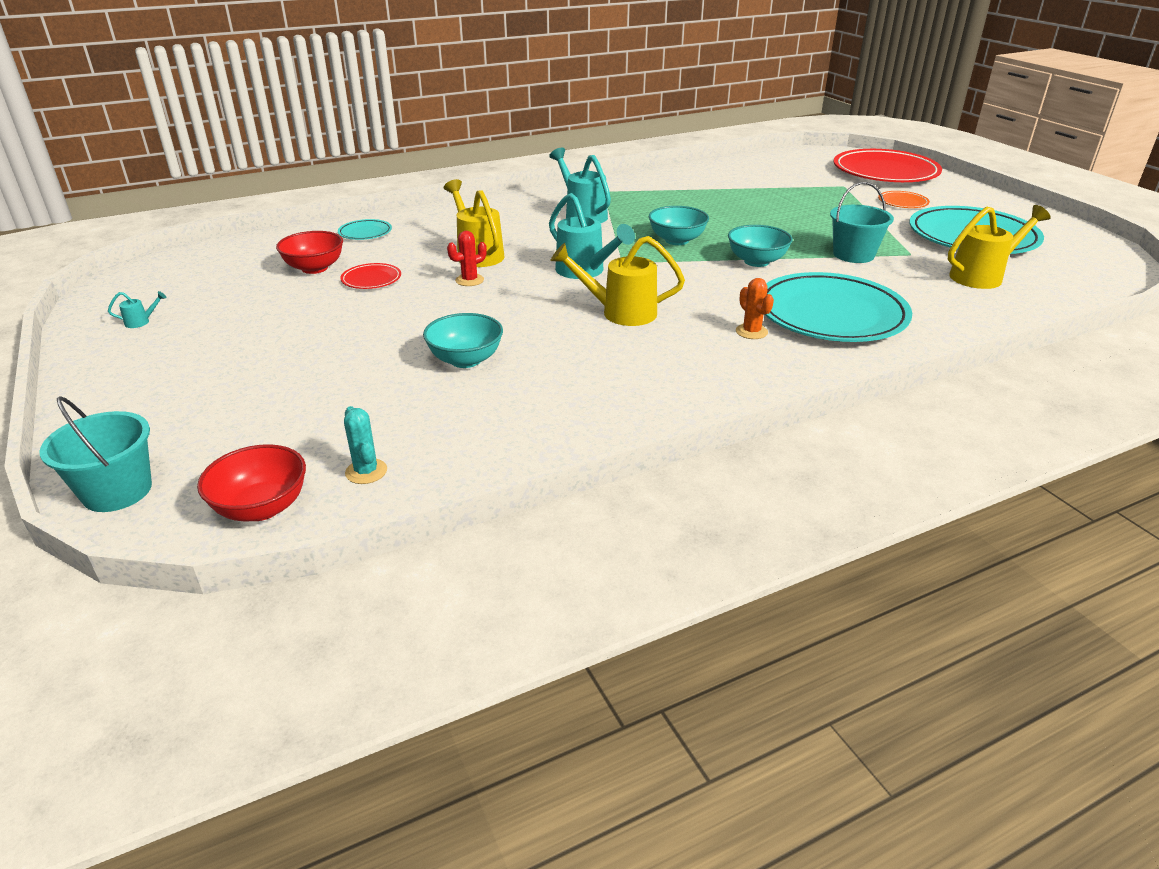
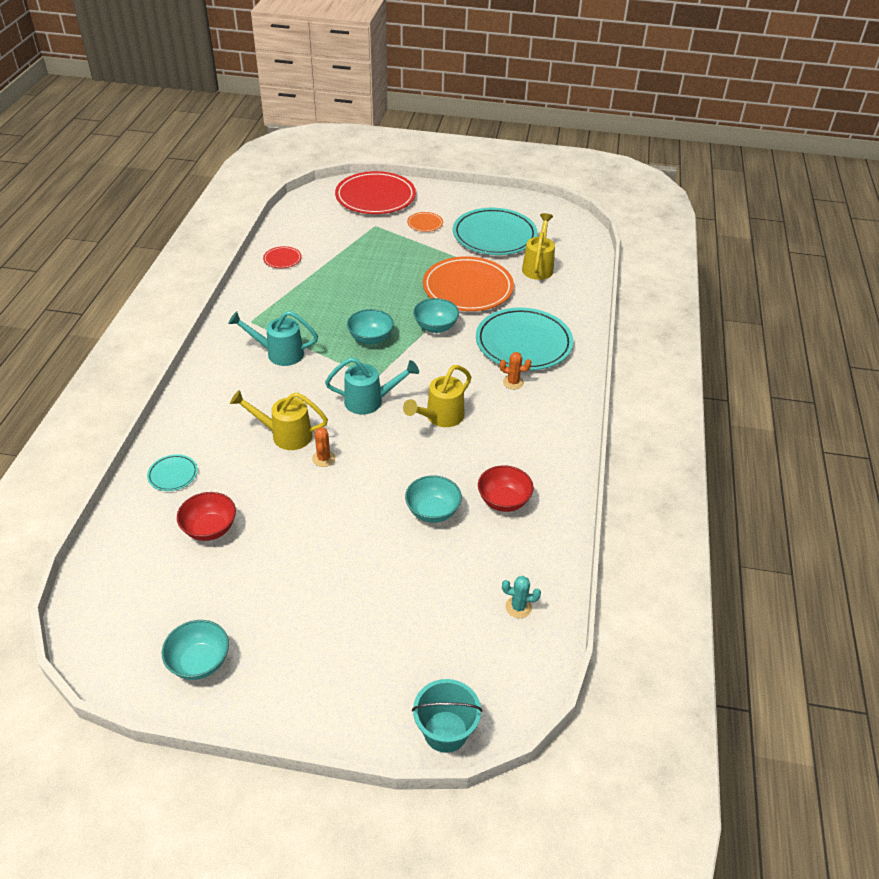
camera: 55 degrees left, 10 degrees up
(141, 322) = (199, 662): turquoise watering can -> turquoise bowl
(261, 508) = (518, 666): red bowl -> red bowl (503, 501)
(371, 279) = (266, 506): red plate -> red plate (282, 259)
(469, 280) = (323, 458): red cactus -> orange cactus
(853, 255) = (468, 288): turquoise bucket -> orange plate

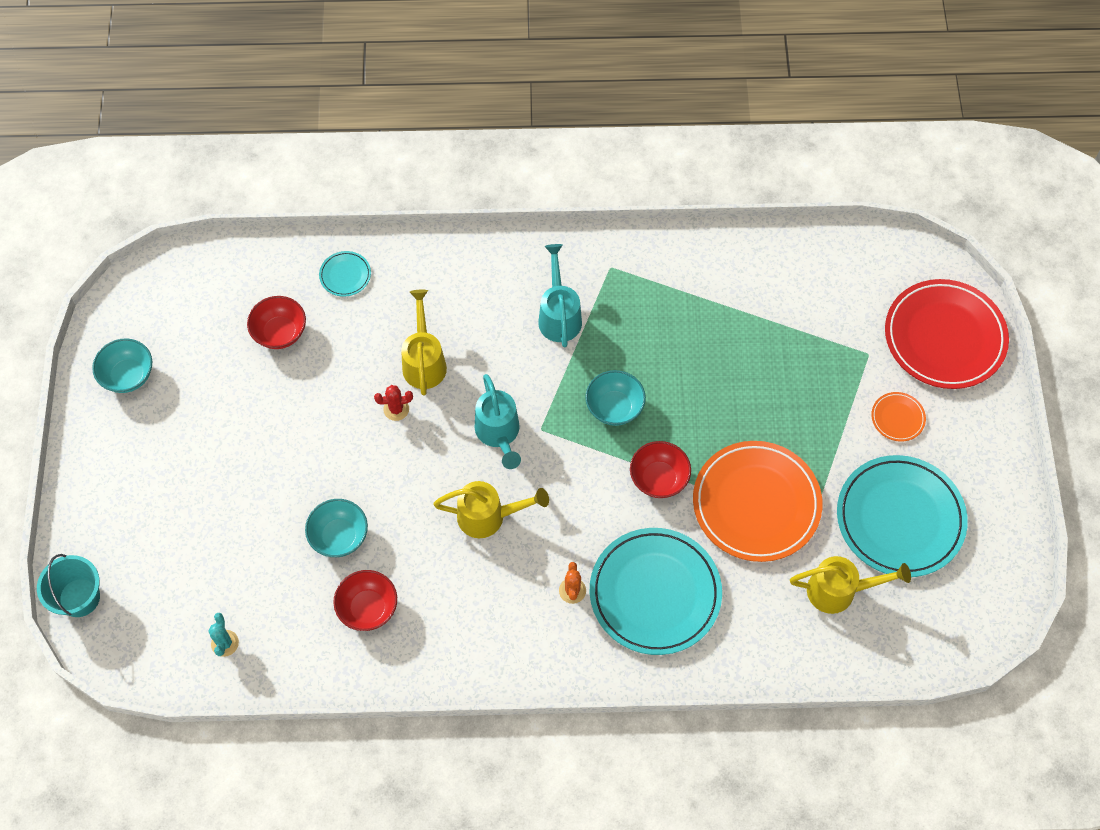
camera: 80 degrees right, 20 degrees up
(282, 259) = (749, 263): red plate -> none
(323, 458) = (396, 409): orange cactus -> red cactus
(435, 327) = (658, 478): turquoise bowl -> red bowl
(440, 417) = (488, 516): yellow watering can -> yellow watering can turned 150 degrees clockwise

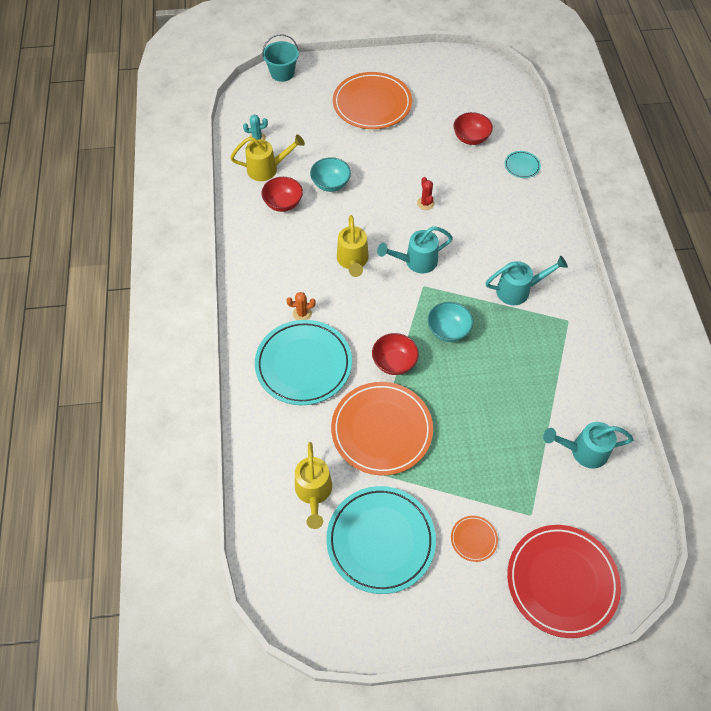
camera: 85 degrees right, 5 degrees down
(128, 375) = (426, 72): turquoise bowl -> none
(182, 462) = (372, 104): none -> orange plate
(424, 361) = (464, 215): yellow watering can -> yellow watering can (267, 169)
(791, 286) = (583, 451): none -> turquoise watering can

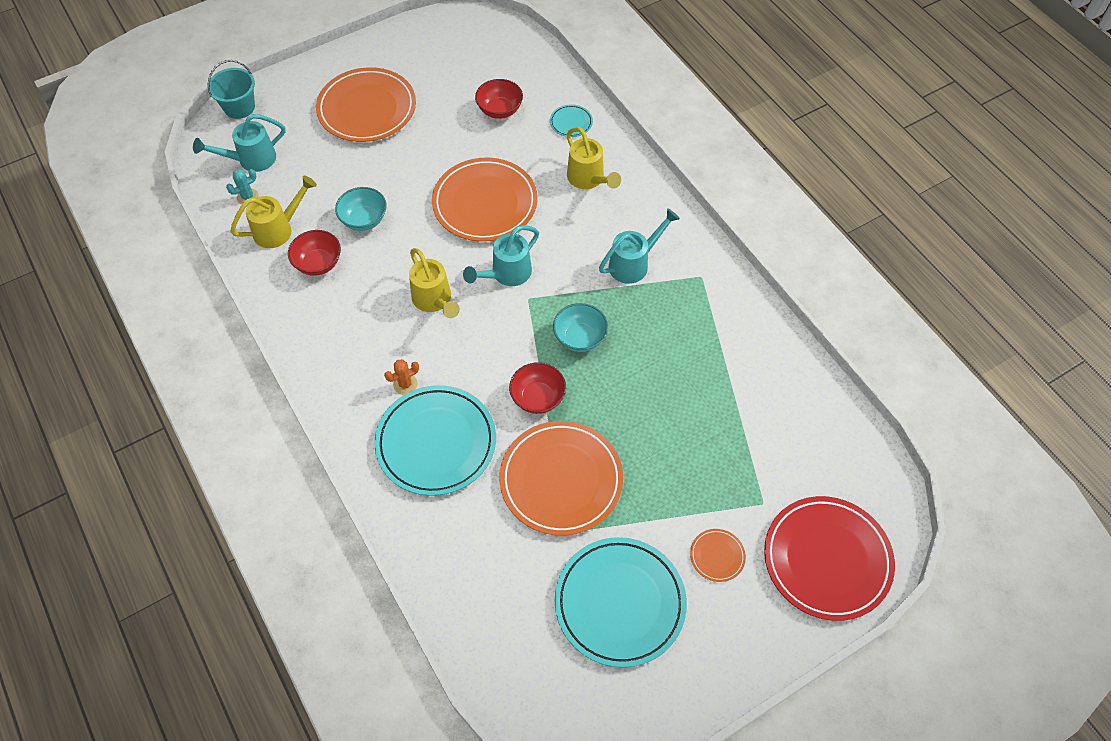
camera: 25 degrees left, 0 degrees up
(313, 492) = (520, 583): yellow watering can -> yellow watering can (588, 179)
(425, 203) = (485, 203): red cactus -> orange plate
(583, 451) = (783, 411): turquoise watering can -> turquoise watering can (251, 160)

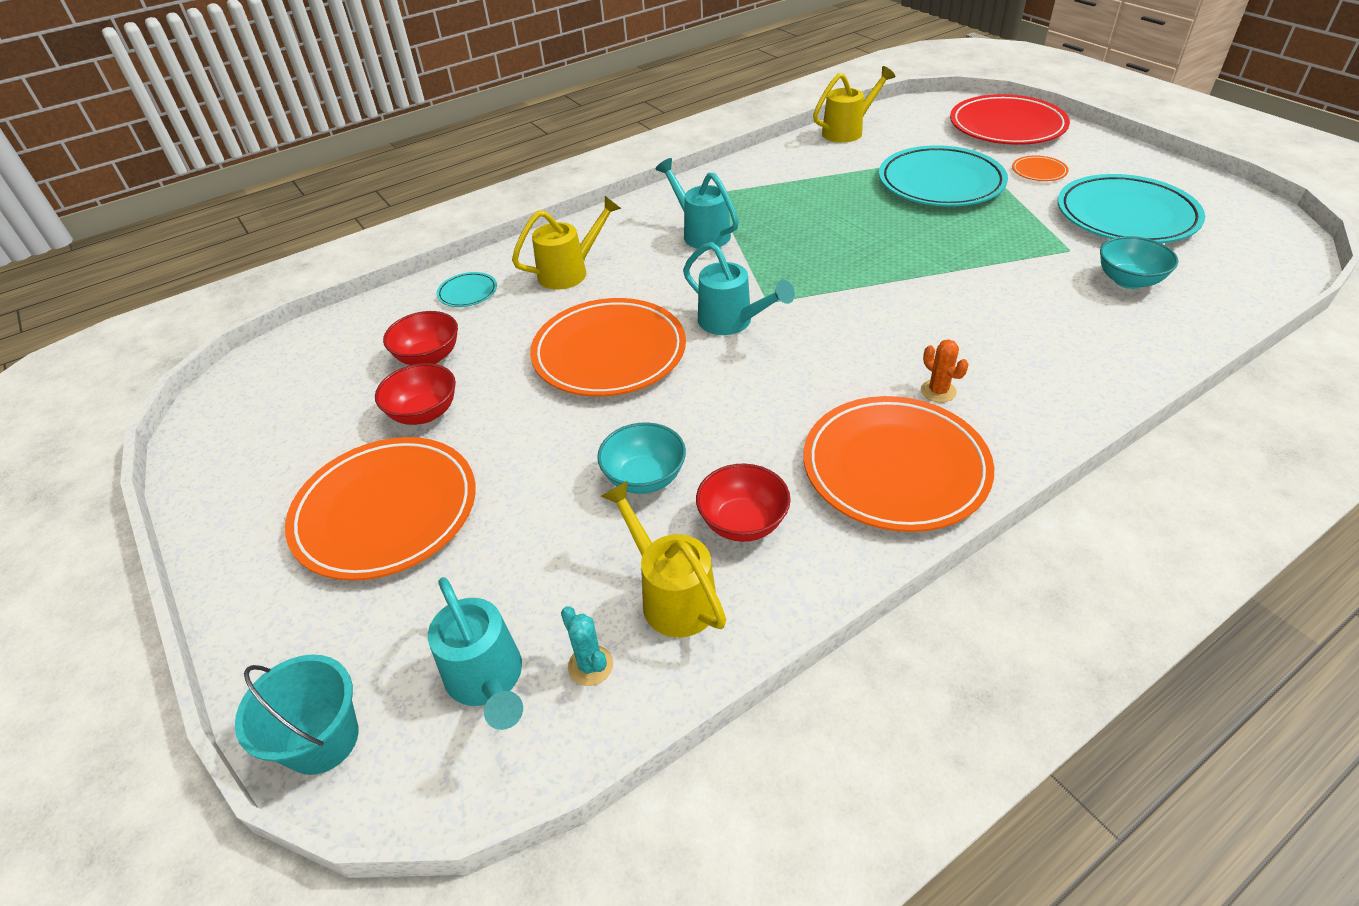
camera: 90 degrees left, 15 degrees down
(434, 301) = (789, 381): yellow watering can -> yellow watering can (847, 131)
(436, 442) = (1013, 353): turquoise plate -> turquoise plate (940, 183)
(538, 398) = (911, 282): red bowl -> red bowl (424, 413)
(561, 480) = (1010, 258): orange plate -> orange plate (895, 468)
(580, 338) = (816, 261): turquoise bowl -> turquoise bowl (1128, 280)

